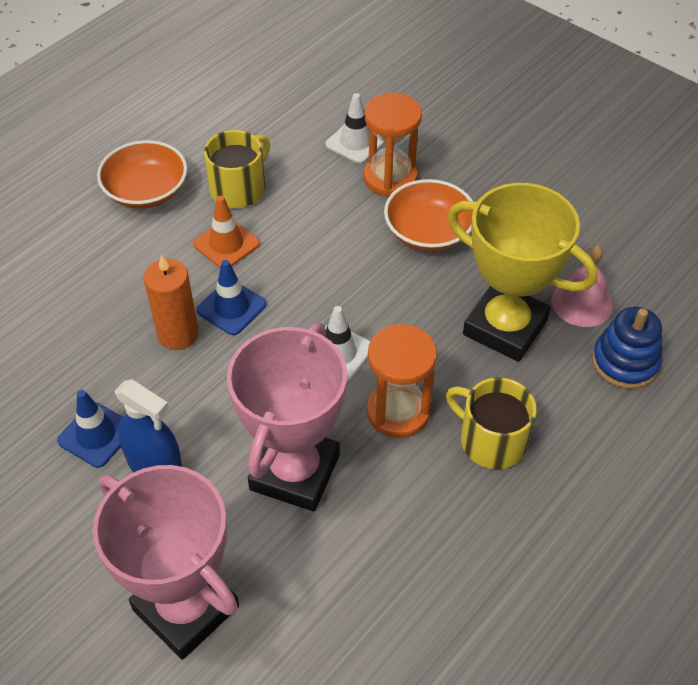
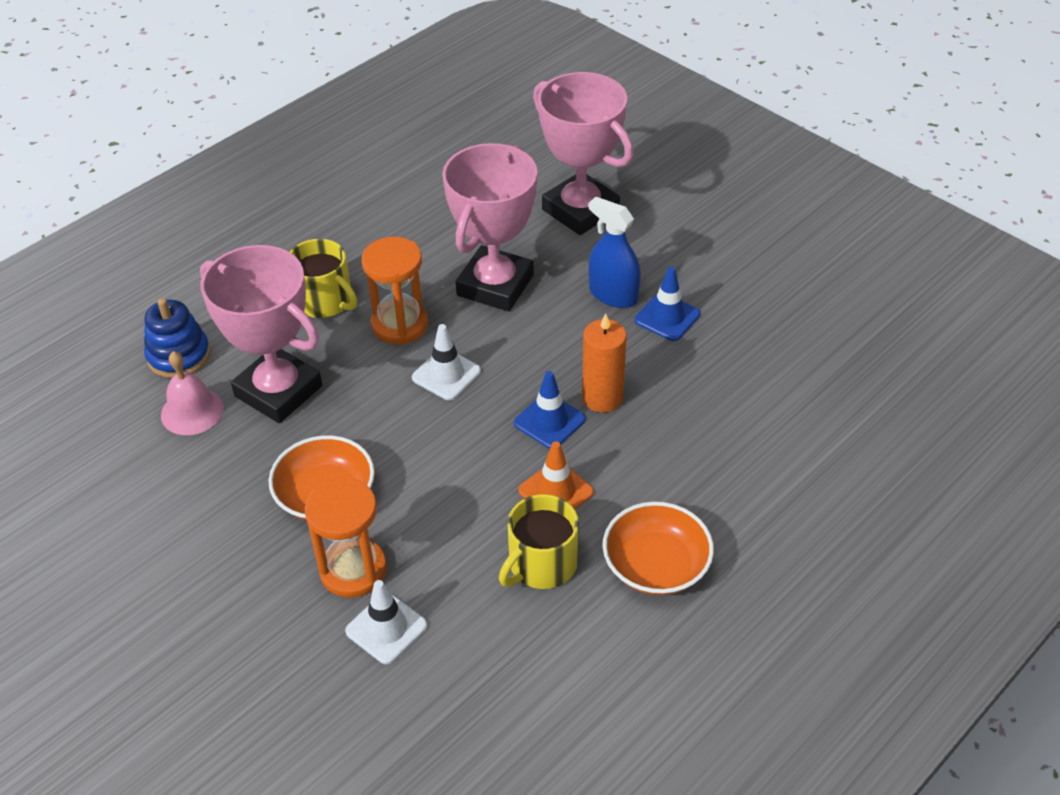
camera: 175 degrees left, 5 degrees down
(505, 327) = (278, 391): yellow trophy -> pink trophy

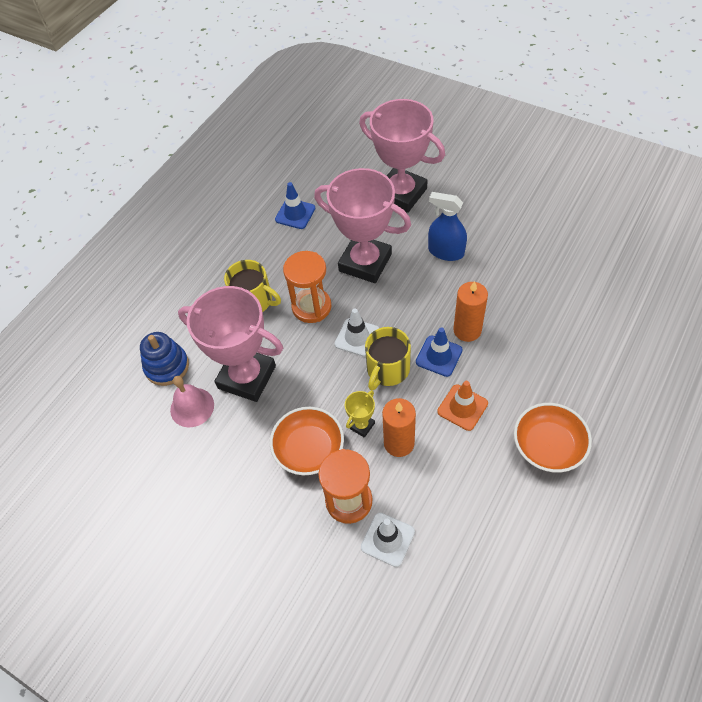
camera: 10 degrees left, 10 degrees up
(408, 483) = (361, 425): none -> yellow trophy
(450, 515) = (399, 443): none -> orange candle
(495, 285) = (365, 262): pink trophy -> pink trophy turned 75 degrees counterclockwise
(541, 564) = (473, 464): yellow mug -> yellow mug (387, 369)
(667, 317) = (487, 260): blue traffic cone -> blue traffic cone (295, 214)

